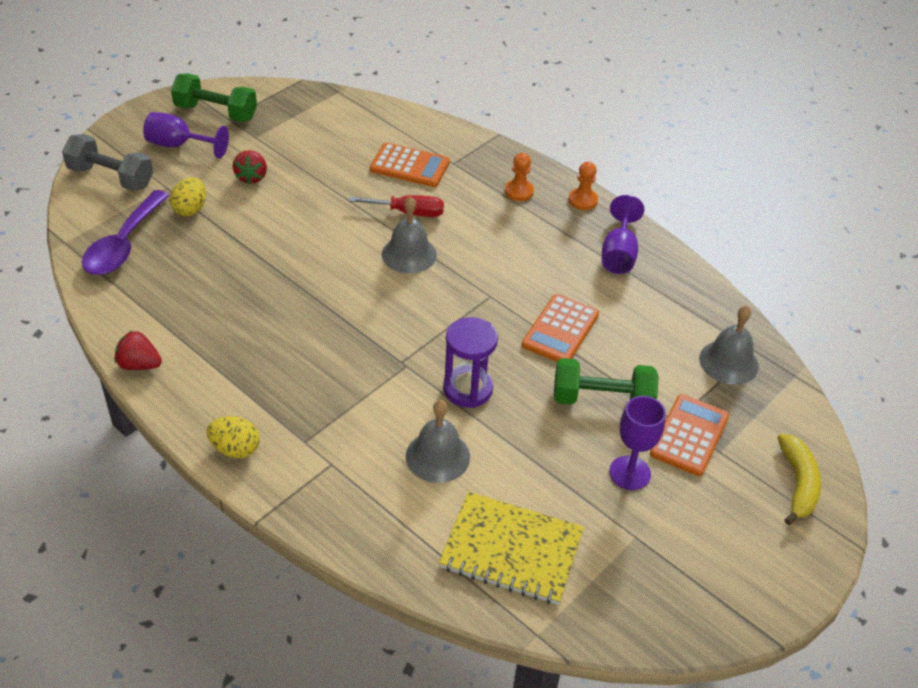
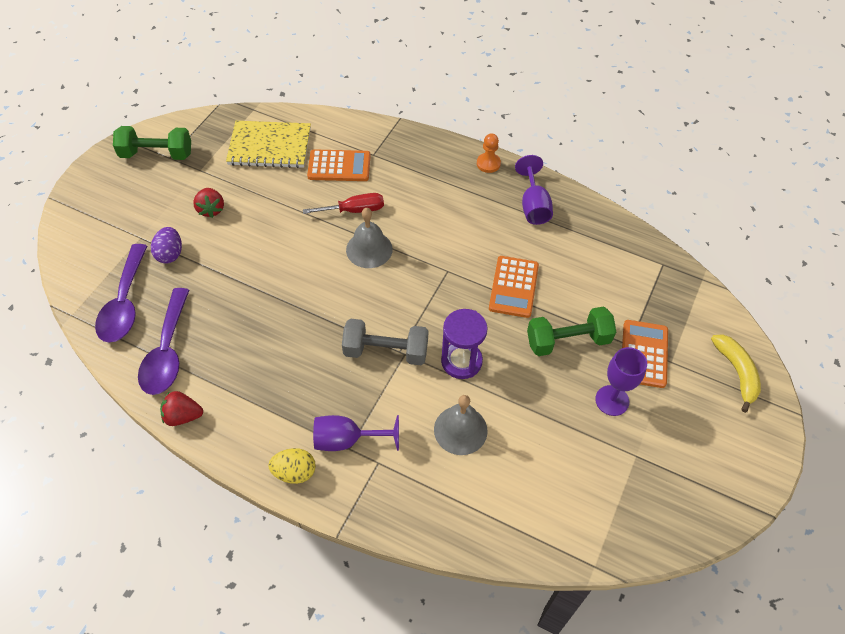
camera: 15 degrees left, 10 degrees up
(111, 177) = (88, 240): grey dumbbell -> grey dumbbell (386, 351)
(149, 300) = (167, 351): none -> purple spoon
(178, 145) = (136, 194): purple goblet -> purple goblet (347, 440)
(190, 209) = (170, 254): yellow egg -> purple egg
(511, 550) = (548, 497): yellow notebook -> yellow notebook (269, 147)
(519, 191) = (435, 168): orange pawn -> none
(728, 362) = (649, 280): grey bell -> none

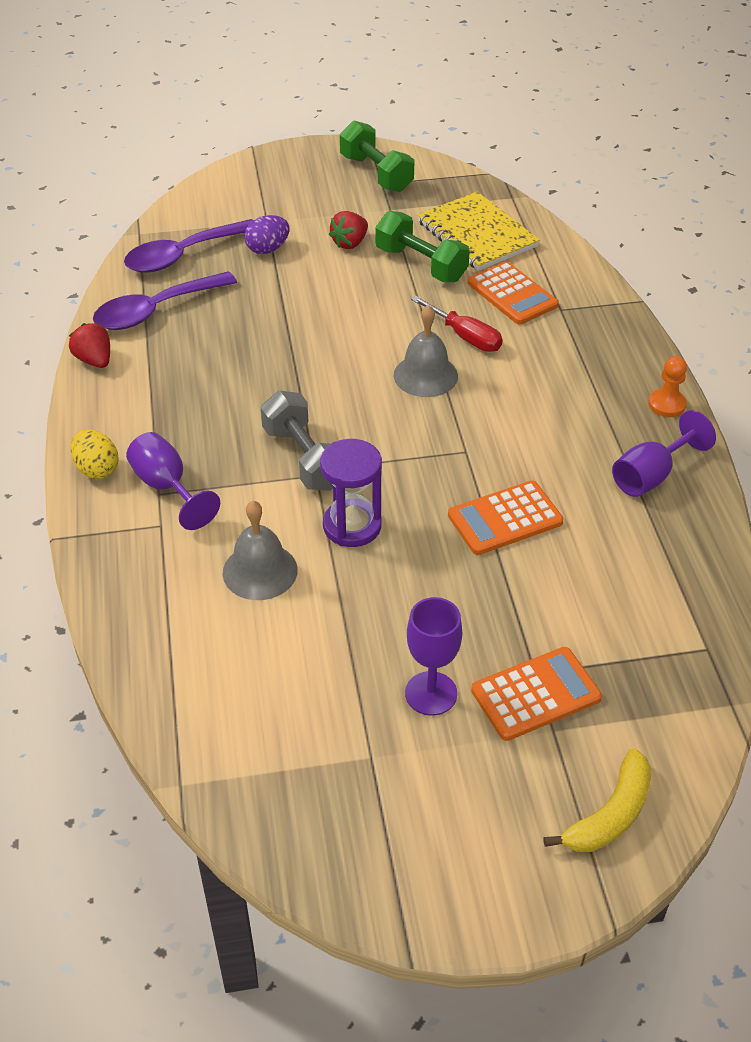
camera: 55 degrees right, 10 degrees down
(568, 340) = (478, 607): green dumbbell -> green dumbbell (421, 264)

